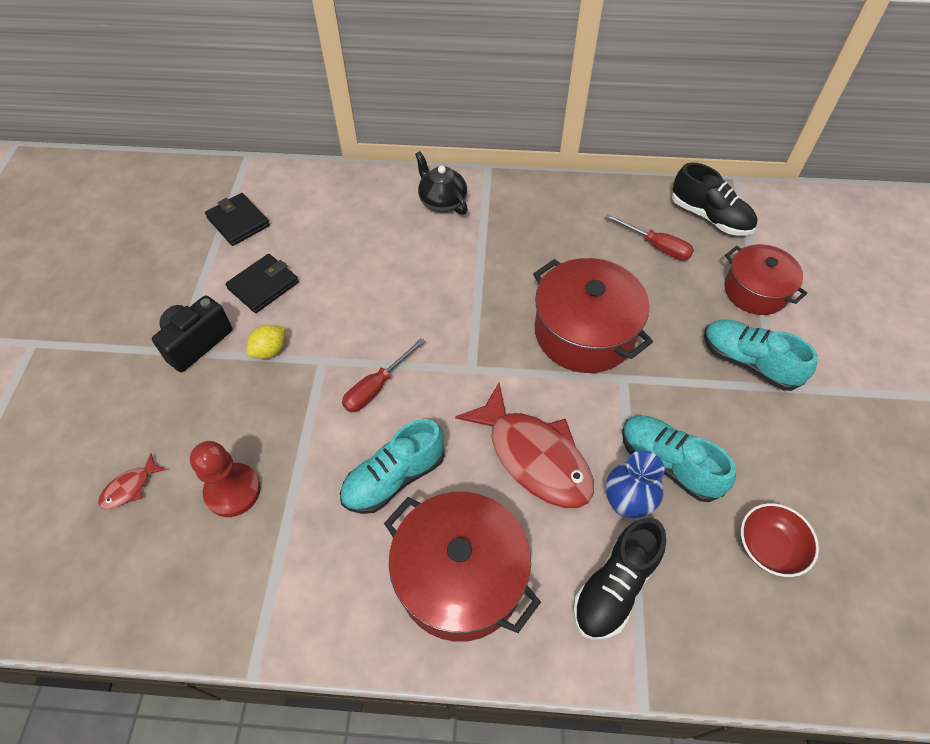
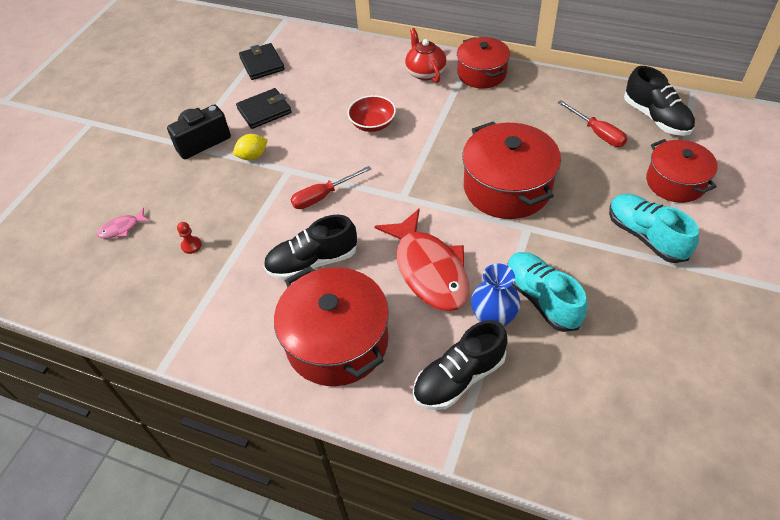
camera: 20 degrees right, 5 degrees down
(130, 487) = (122, 228): red fish -> pink fish
(233, 491) = (191, 245): red pawn -> red pawn, size x0.47
(394, 478) = (312, 262): turquoise shoe -> black shoe
(442, 202) = (425, 72): black teapot -> red teapot
(507, 193) = (482, 74): none -> red pot
(769, 547) = (606, 380): red bowl -> red bowl (372, 124)

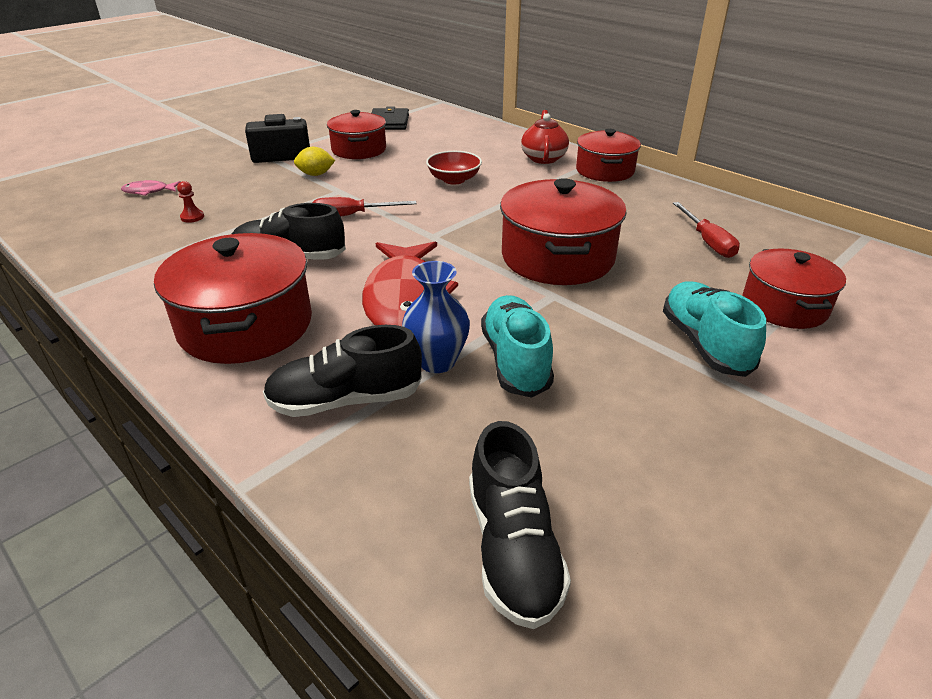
camera: 20 degrees right, 15 degrees down
(264, 111) = (359, 150): black wallet -> red pot
(656, 118) = (796, 247): black shoe -> black shoe (513, 549)

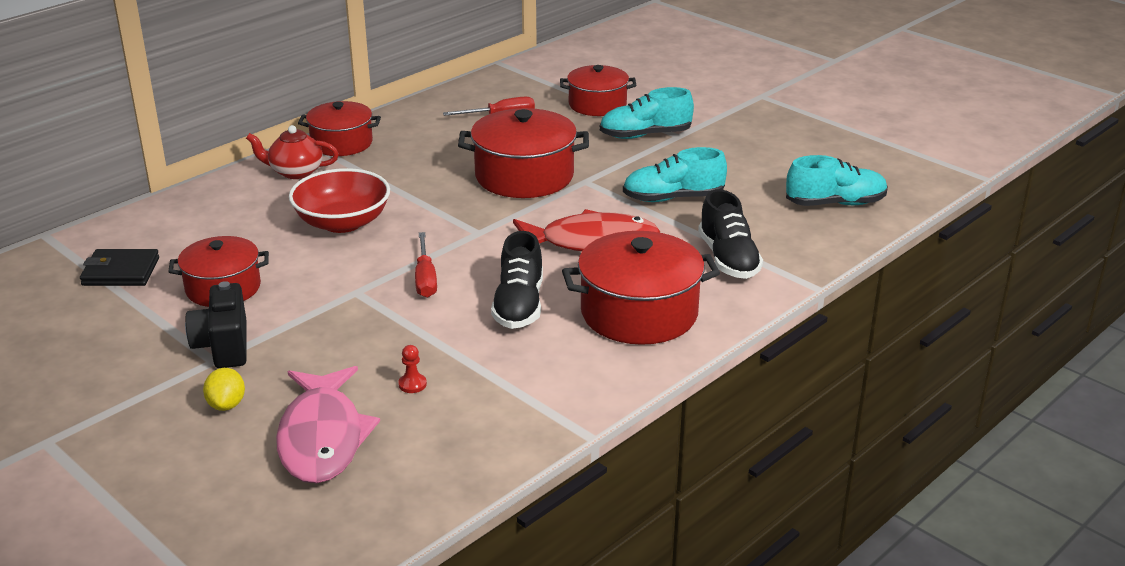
camera: 90 degrees left, 5 degrees down
(148, 191) = (322, 438): pink fish -> pink fish, size x2.35
(316, 174) = (301, 312): yellow lemon -> yellow lemon (226, 405)
(437, 361) = (678, 226): blue vase -> none
(454, 180) = (342, 222): red bowl -> red bowl, size x1.57
(513, 549) = (835, 203): black shoe -> turquoise shoe

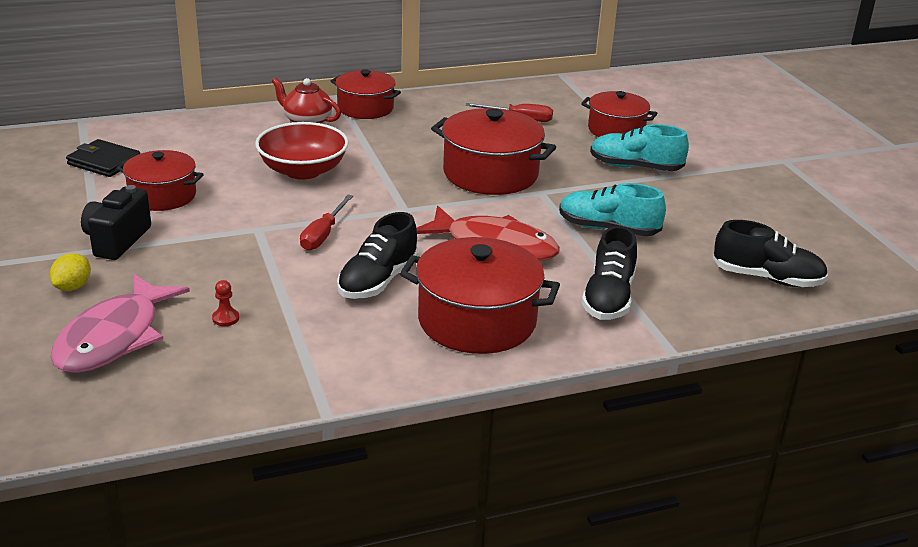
camera: 25 degrees right, 0 degrees up
(835, 203) = (767, 278): turquoise shoe -> black shoe

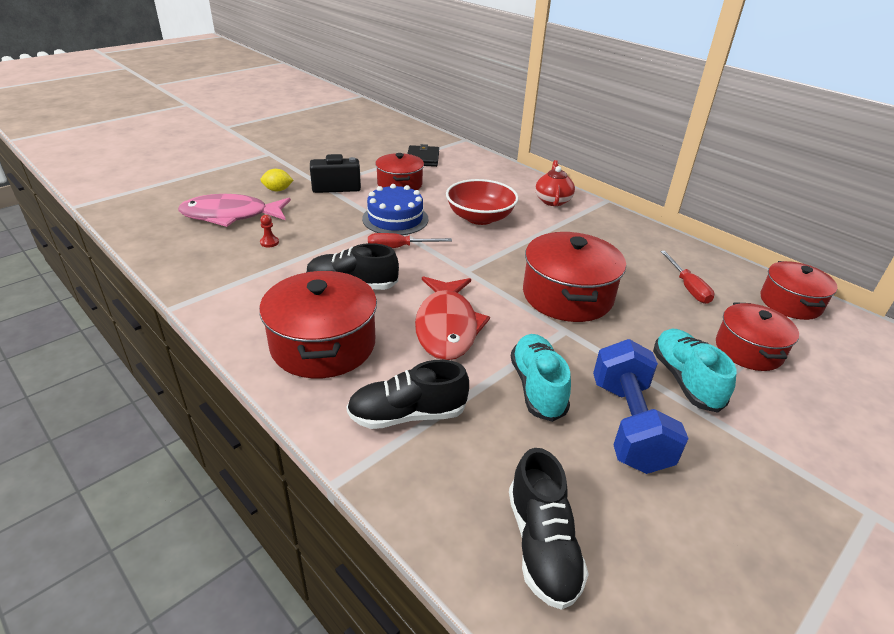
camera: 65 degrees right, 5 degrees up
(252, 220) = (395, 219): none -> blue cake
(365, 108) = (603, 215): red pot -> red pot (790, 303)
(671, 207) = (629, 425): none -> blue dumbbell

